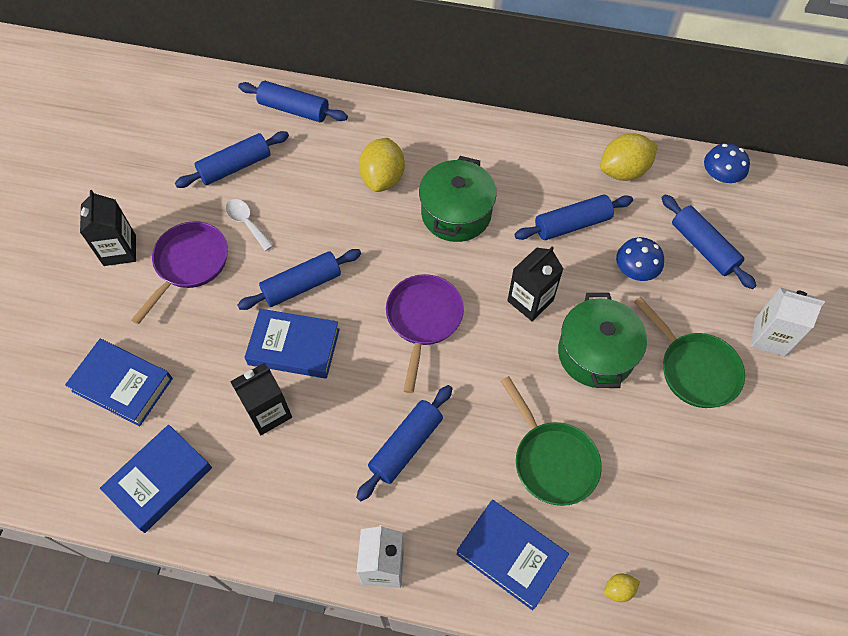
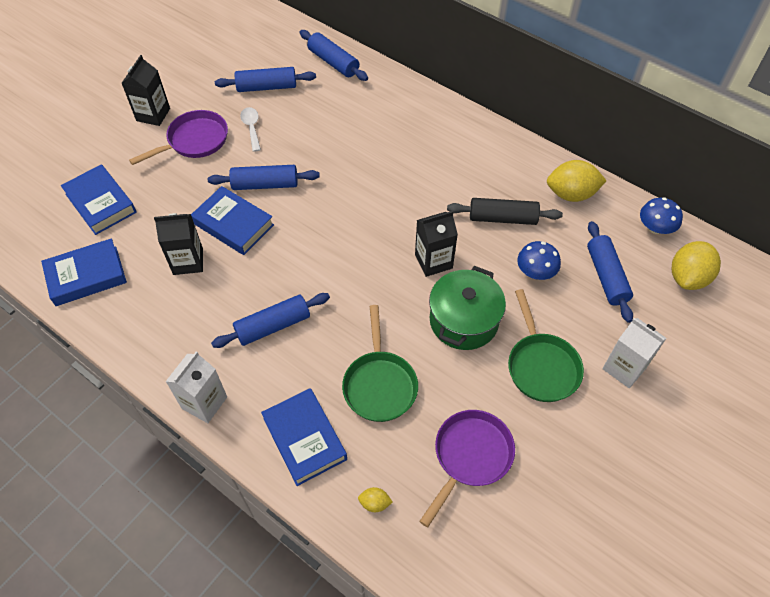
camera: 25 degrees right, 5 degrees down
(382, 178) = (371, 132): yellow lemon -> yellow lemon (688, 277)
(423, 319) = (341, 242): purple pan -> purple pan (470, 456)
(456, 213) = (413, 177): green pot -> none
(572, 224) = (502, 218): blue rolling pin -> black rolling pin

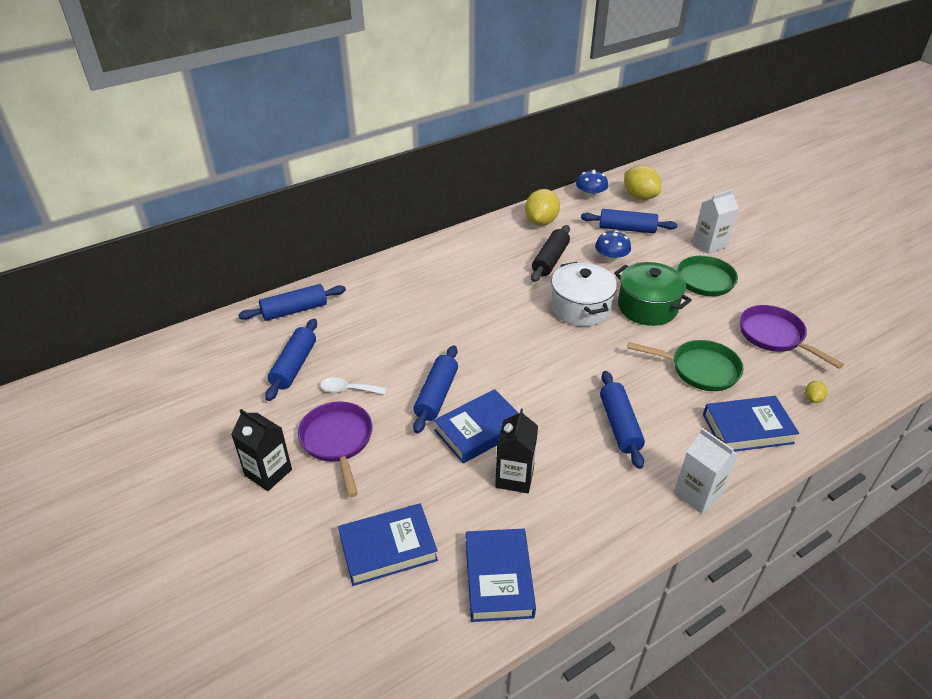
camera: 70 degrees left, 15 degrees down
(433, 261) = (580, 308): black carton -> white pot

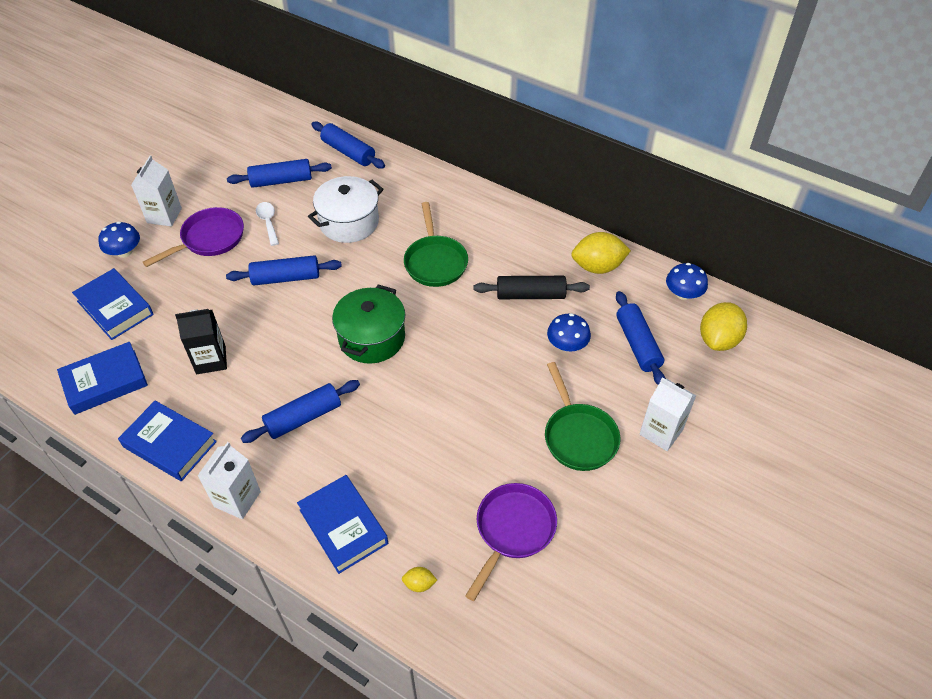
camera: 65 degrees right, 10 degrees up
(268, 472) = (164, 215): black carton -> white carton
(301, 522) = (124, 252): none -> blue mushroom
(479, 430) = (256, 319): blue book -> blue book (170, 444)
(580, 308) = (463, 342): white pot -> white pot (349, 222)
(647, 307) = (498, 398): green pot -> green pot (372, 338)
(700, 369) = (416, 467): green pan -> green pan (435, 262)

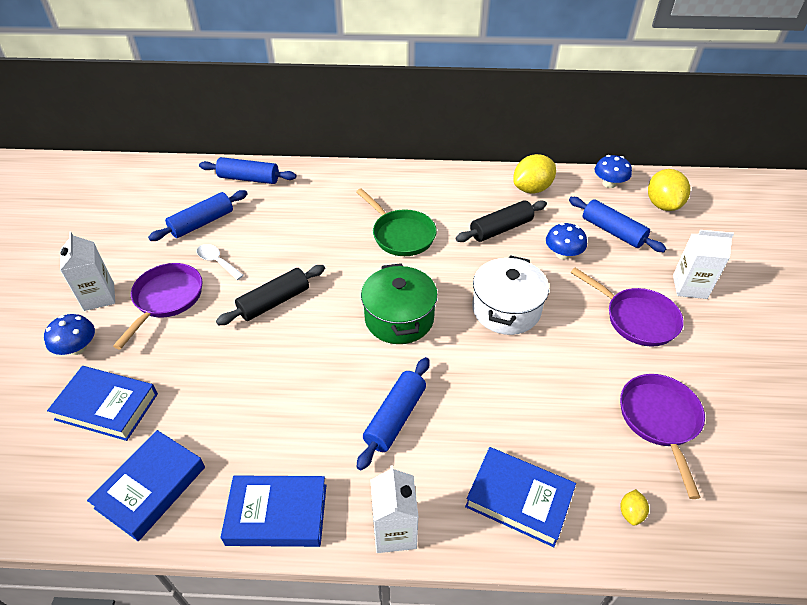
camera: 30 degrees left, 5 degrees down
(211, 360) = (256, 409): black carton -> none
(286, 278) = (274, 302): blue rolling pin -> black rolling pin
(349, 222) = (296, 233): white pot -> white pot (506, 309)
(419, 584) = (631, 513): yellow lemon -> yellow lemon turned 45 degrees counterclockwise
(578, 436) = (636, 319): green pan -> purple pan

